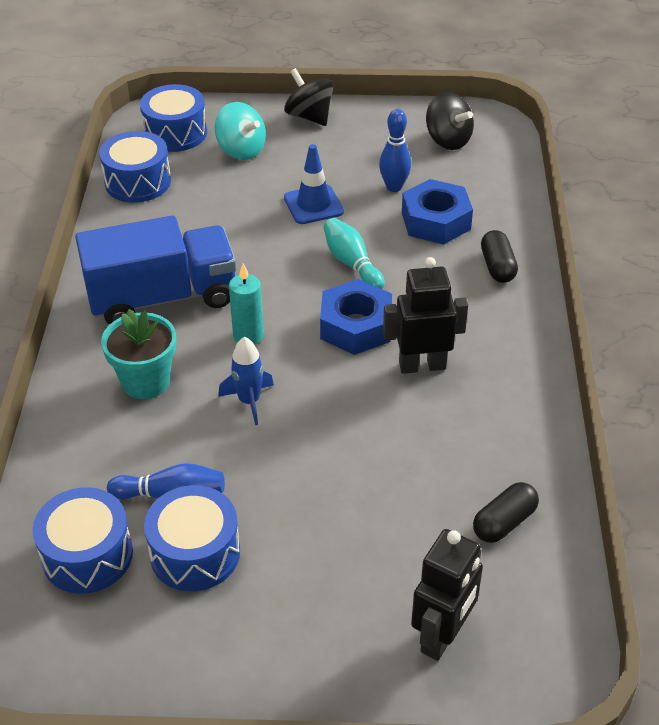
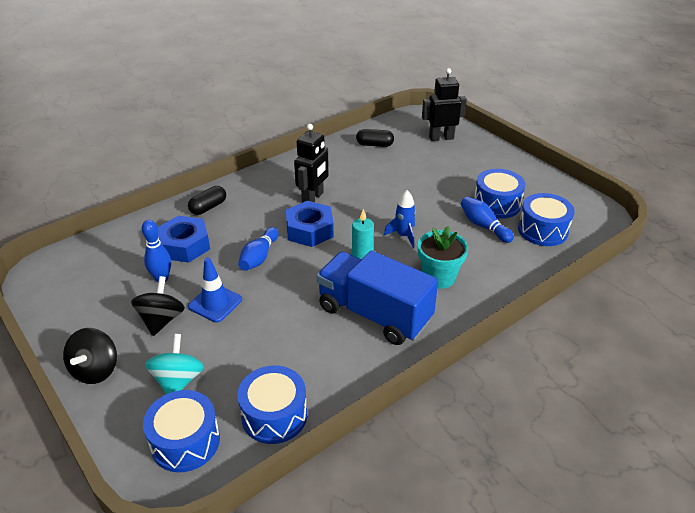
camera: 130 degrees left, 5 degrees down
(352, 263) = (259, 257): turquoise bowling pin -> blue bowling pin
(422, 365) = (313, 198): black robot -> black robot turned 105 degrees counterclockwise
(448, 140) = (80, 281): black spinning top -> black spinning top (161, 320)

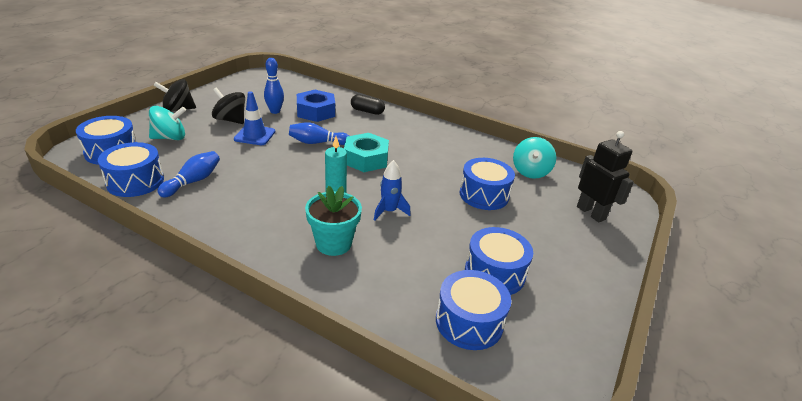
camera: 65 degrees right, 5 degrees down
(161, 320) = (230, 120): black spinning top -> black spinning top turned 135 degrees counterclockwise
(309, 230) = (366, 159): blue nut -> turquoise nut
(313, 198) = (413, 153): black robot -> none
(374, 145) = (530, 171): black capsule -> turquoise spinning top
(374, 314) = (264, 211): blue truck -> none
(399, 179) = (484, 195): none -> blue drum
(483, 226) = (442, 267): blue bowling pin -> blue bowling pin (193, 181)

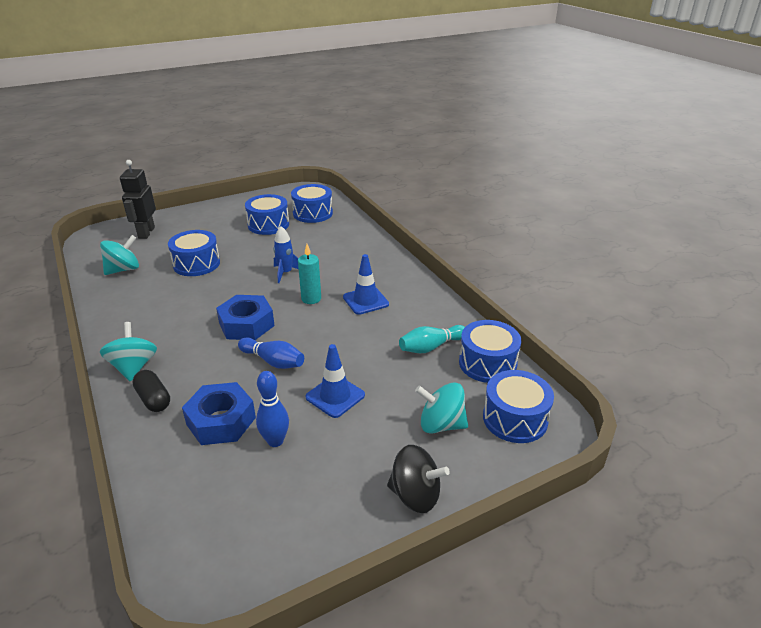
camera: 145 degrees left, 0 degrees up
(193, 181) = (431, 347): blue bowling pin -> turquoise bowling pin
(230, 120) = (348, 439): black spinning top -> none
(280, 206) = (365, 301): none -> blue traffic cone
(333, 243) = (348, 264): turquoise flower pot -> none
(366, 159) = (246, 324): turquoise nut -> blue nut
(403, 120) = (133, 367): none -> turquoise spinning top

